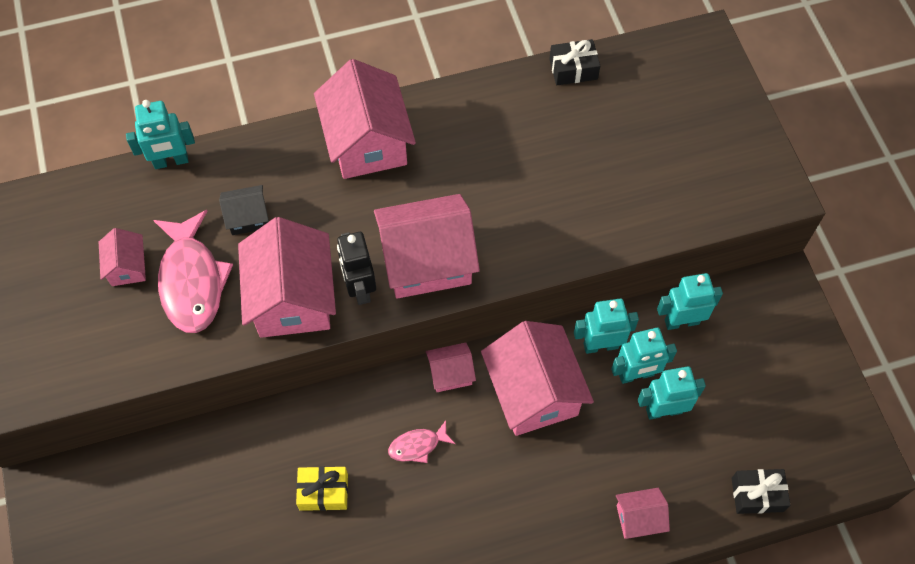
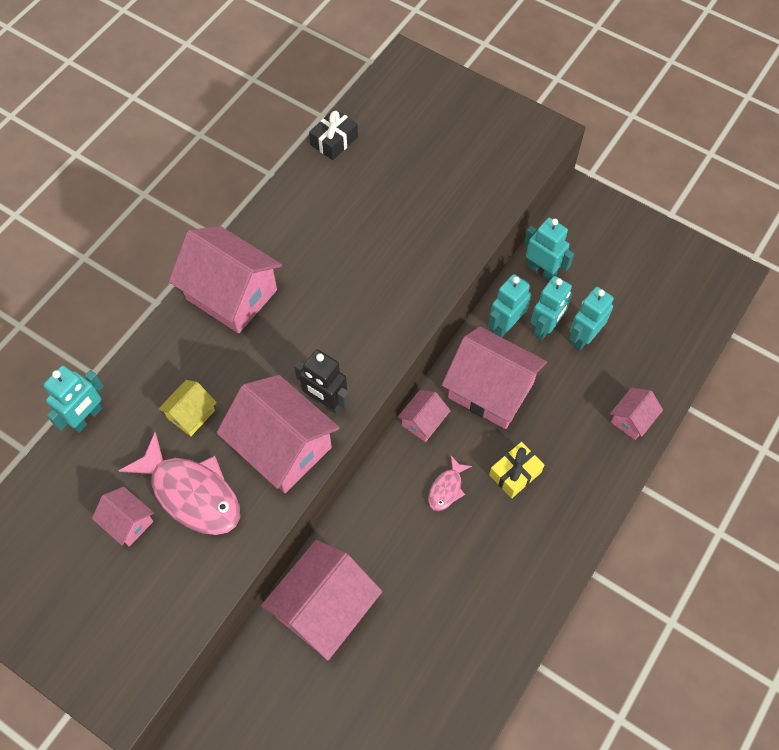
camera: 40 degrees left, 0 degrees up
(248, 217) = (191, 414): black house -> yellow house
(323, 492) = (411, 574): yellow gift -> yellow gift (515, 473)
(427, 261) = (356, 347): pink house -> pink house (324, 608)
(681, 321) = (542, 270): turquoise robot -> turquoise robot turned 90 degrees clockwise
(757, 494) = (687, 346): black gift -> none

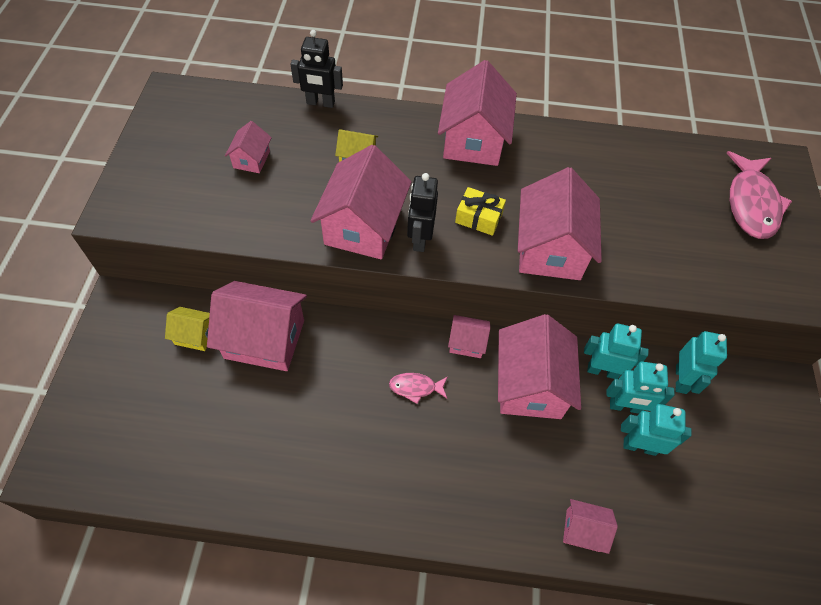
camera: 60 degrees right, 5 degrees down
(87, 418) = (320, 103): turquoise robot -> black robot
(192, 493) = (293, 186): pink fish -> pink fish (751, 204)
(283, 679) = (195, 335): none -> yellow house
(334, 141) = (662, 146): black gift -> none
(396, 297) = (550, 249): none -> pink house
(515, 473) = (461, 440): yellow gift -> yellow gift (479, 218)

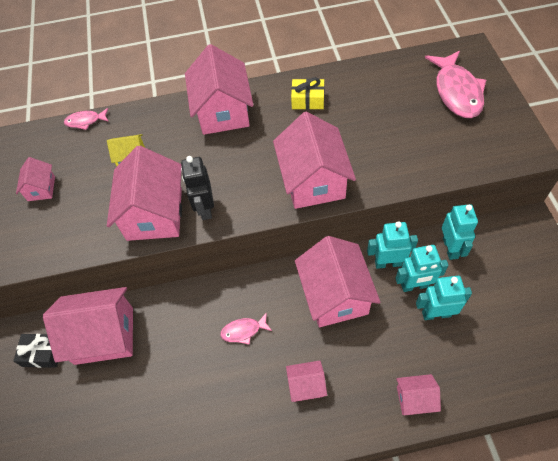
camera: 10 degrees left, 0 degrees up
(195, 335) = (43, 353): yellow house -> black gift
(320, 103) = (85, 121): black robot -> pink fish
(467, 343) = (273, 278): pink house -> pink house (306, 385)
(479, 218) = (247, 174): yellow gift -> yellow gift (308, 100)

